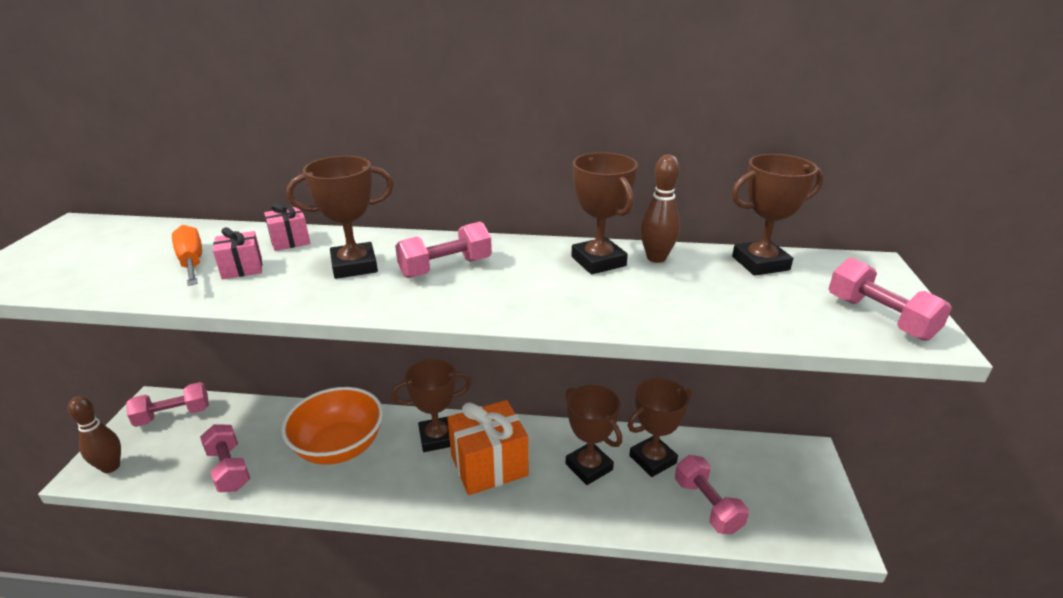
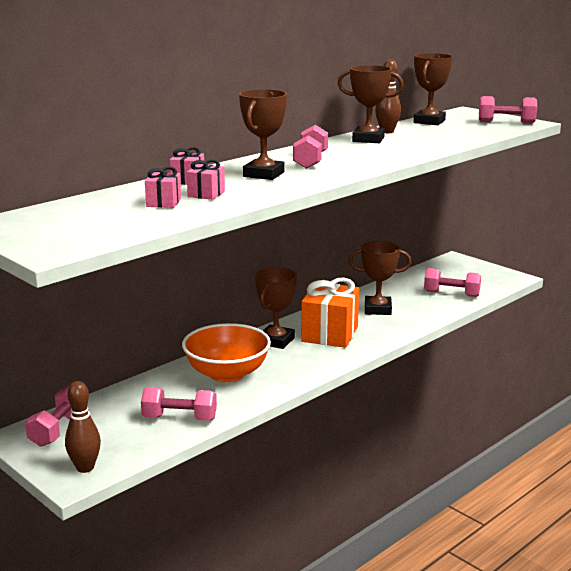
camera: 50 degrees left, 10 degrees down
(192, 262) = (163, 202): orange screwdriver -> pink gift
(652, 459) = (399, 292): brown trophy -> none

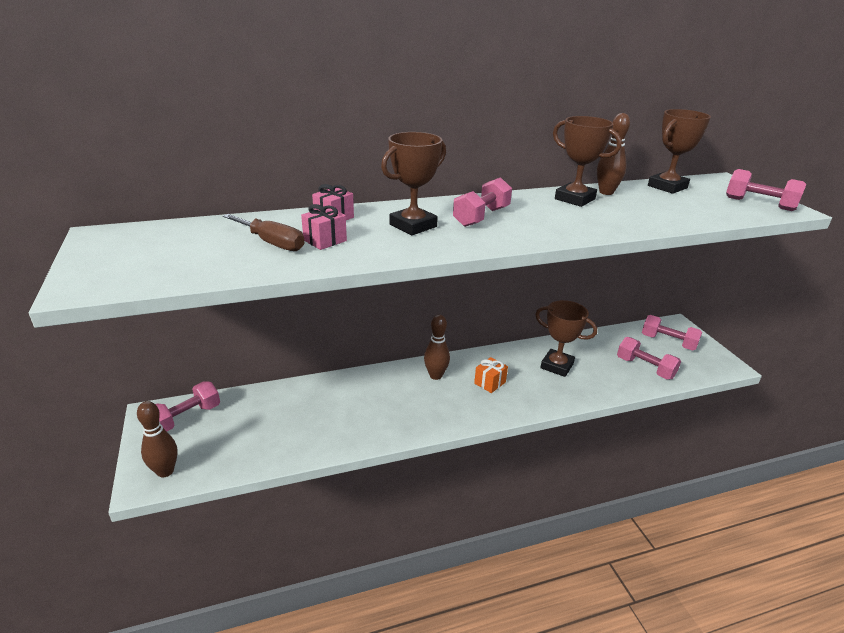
camera: 25 degrees right, 10 degrees up
(163, 202) = (272, 243): pink gift -> brown screwdriver
(179, 418) = (284, 441): pink dumbbell -> pink dumbbell (668, 342)
(227, 374) = (364, 401): orange bowl -> none
(276, 341) = (436, 375): brown trophy -> brown bowling pin
(330, 334) = (490, 383): orange gift -> orange gift, size x0.48

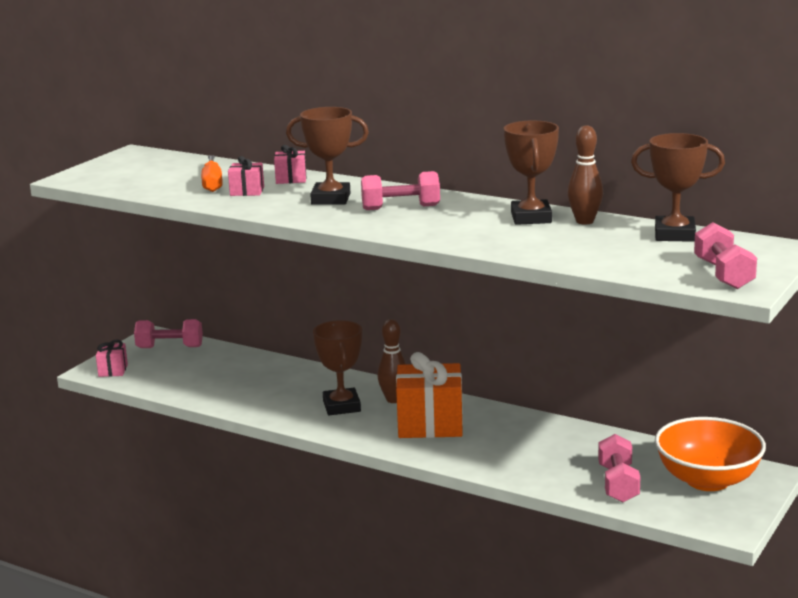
camera: 50 degrees right, 10 degrees down
(165, 471) = (113, 370): brown bowling pin -> pink gift
(272, 243) = (212, 184): brown screwdriver -> orange screwdriver
(490, 383) = (430, 424): orange gift -> orange gift, size x2.08
(557, 366) = (524, 442): brown trophy -> brown trophy (341, 406)
(668, 342) = (707, 480): pink dumbbell -> orange bowl

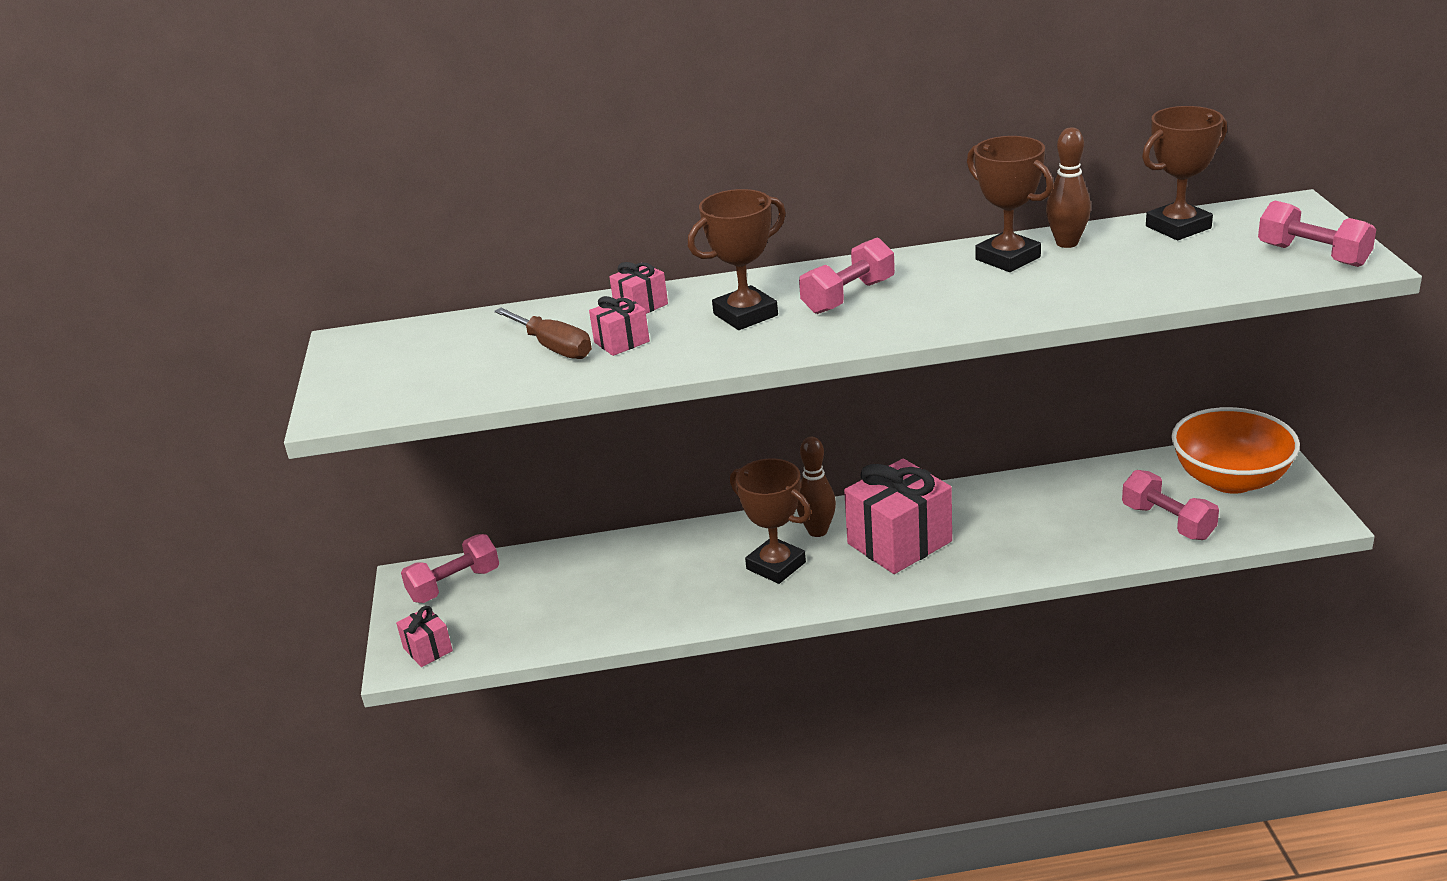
camera: 35 degrees left, 10 degrees up
(212, 184) = (554, 347): orange screwdriver -> brown screwdriver
(430, 424) = (899, 542): orange gift -> pink gift

